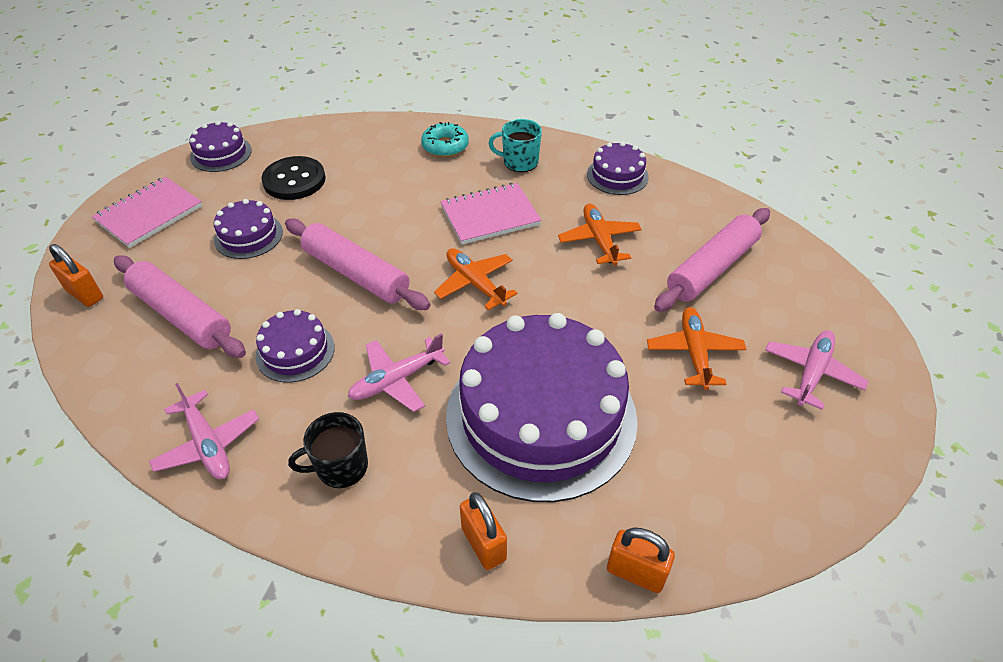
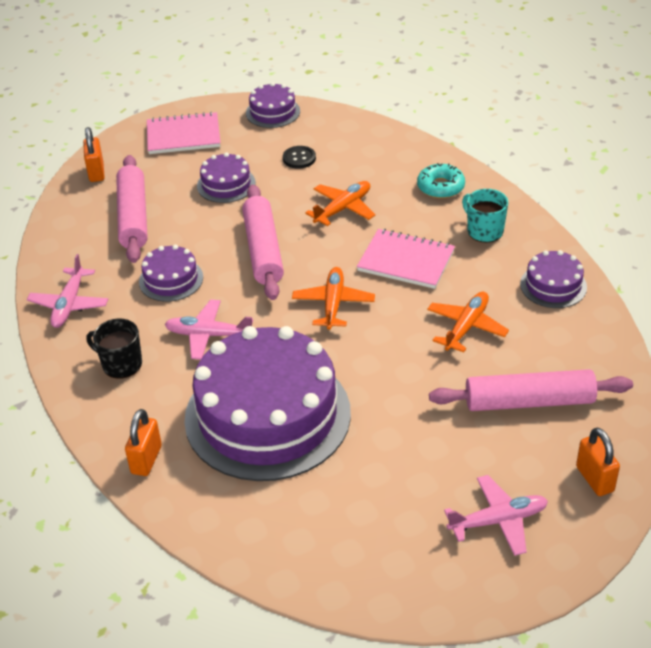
camera: 45 degrees right, 5 degrees down
(294, 180) = (299, 158): black button -> black button, size x0.58
(636, 572) = (209, 538): orange padlock -> orange padlock (595, 479)
(694, 352) = (427, 448): orange plane -> orange plane (343, 208)

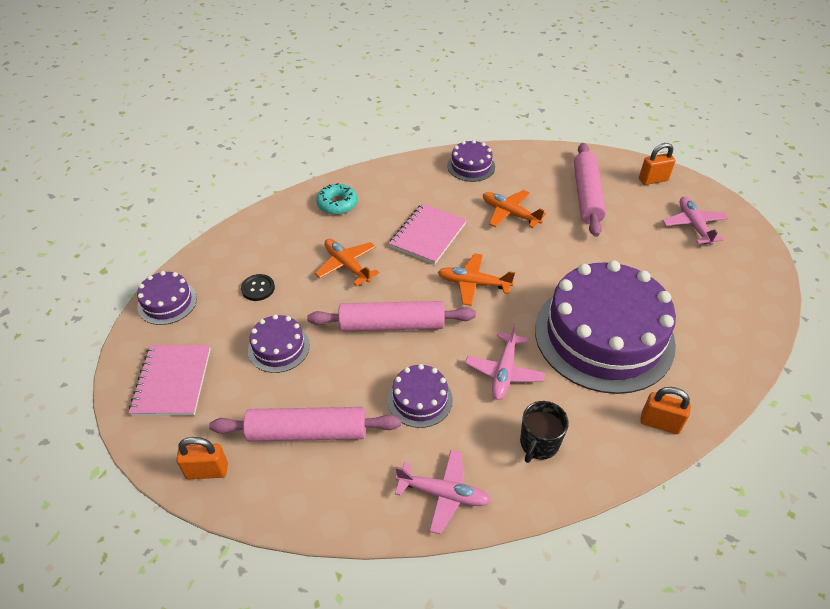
camera: 85 degrees left, 5 degrees up
(484, 231) = (401, 189): turquoise mug -> none

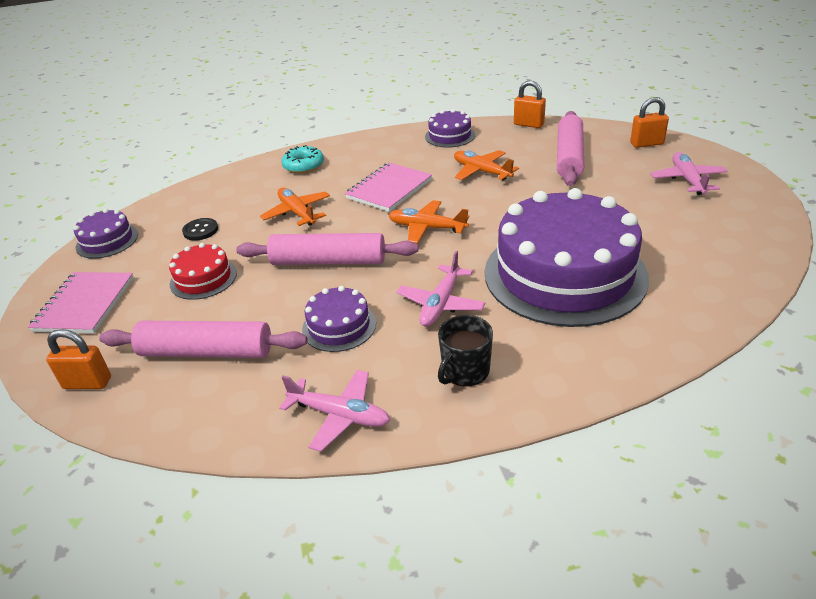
camera: 10 degrees right, 10 degrees down
(279, 347) = (203, 278): purple cake -> red cake
(660, 423) = (617, 356): orange padlock -> orange padlock (528, 124)

